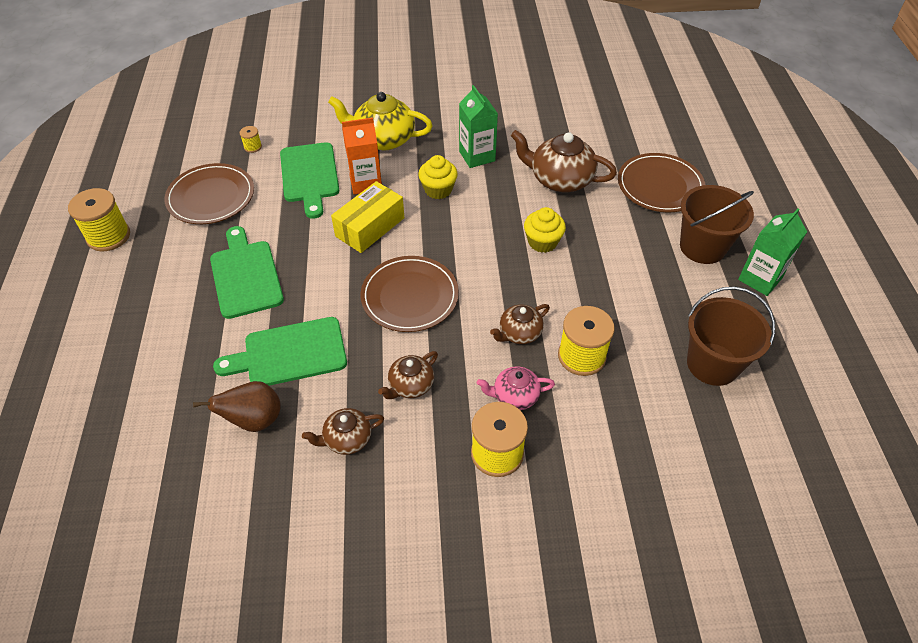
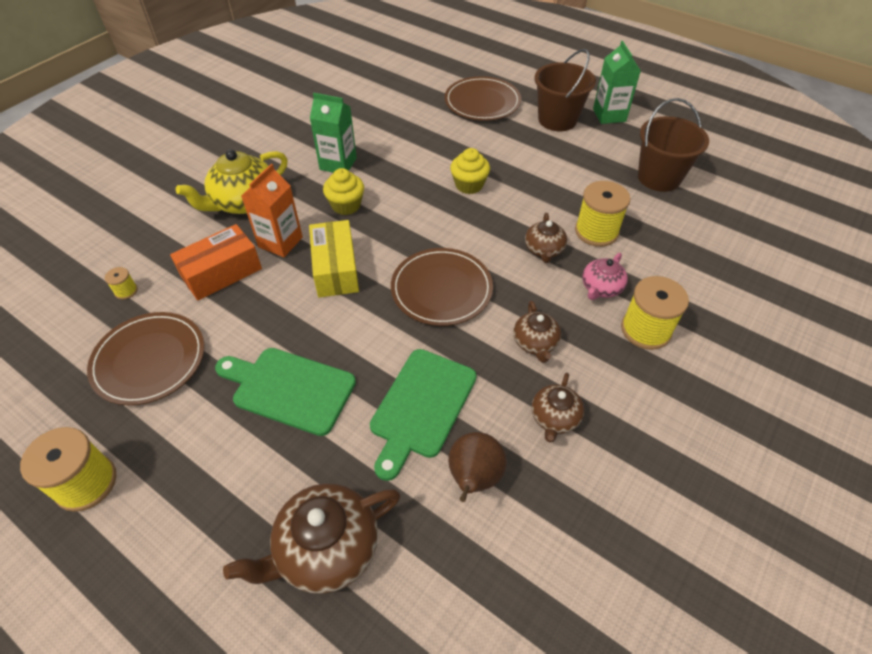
camera: 50 degrees left, 0 degrees up
(309, 176) = (222, 273): green cutting board -> orange box
(560, 179) = (418, 140): brown teapot -> brown teapot (326, 549)

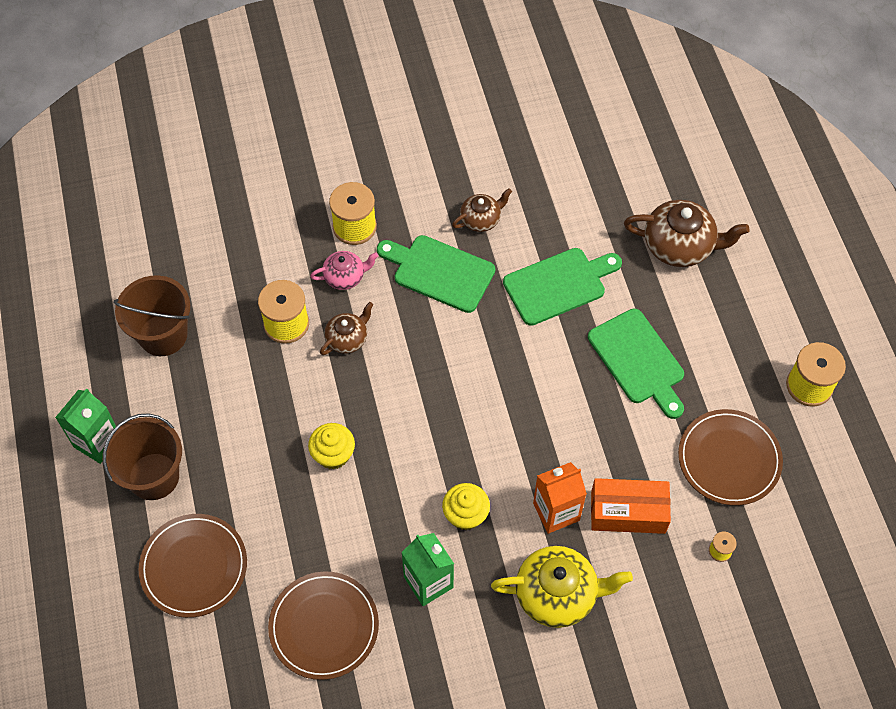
camera: 140 degrees left, 10 degrees up
(336, 269) = (530, 444): yellow box -> none
(441, 289) = (463, 362): brown plate -> brown plate (324, 626)
(474, 478) = (564, 222): brown pear -> none
(535, 343) = (439, 272): brown teapot -> green cutting board

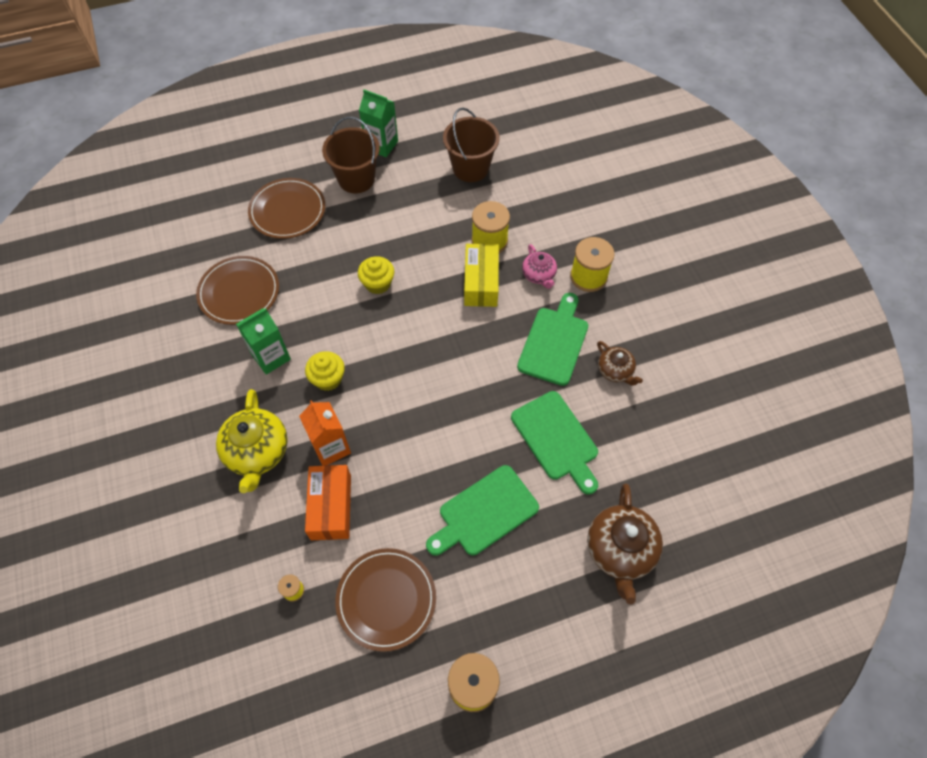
camera: 85 degrees right, 0 degrees up
(347, 338) = (481, 282): brown teapot -> yellow box

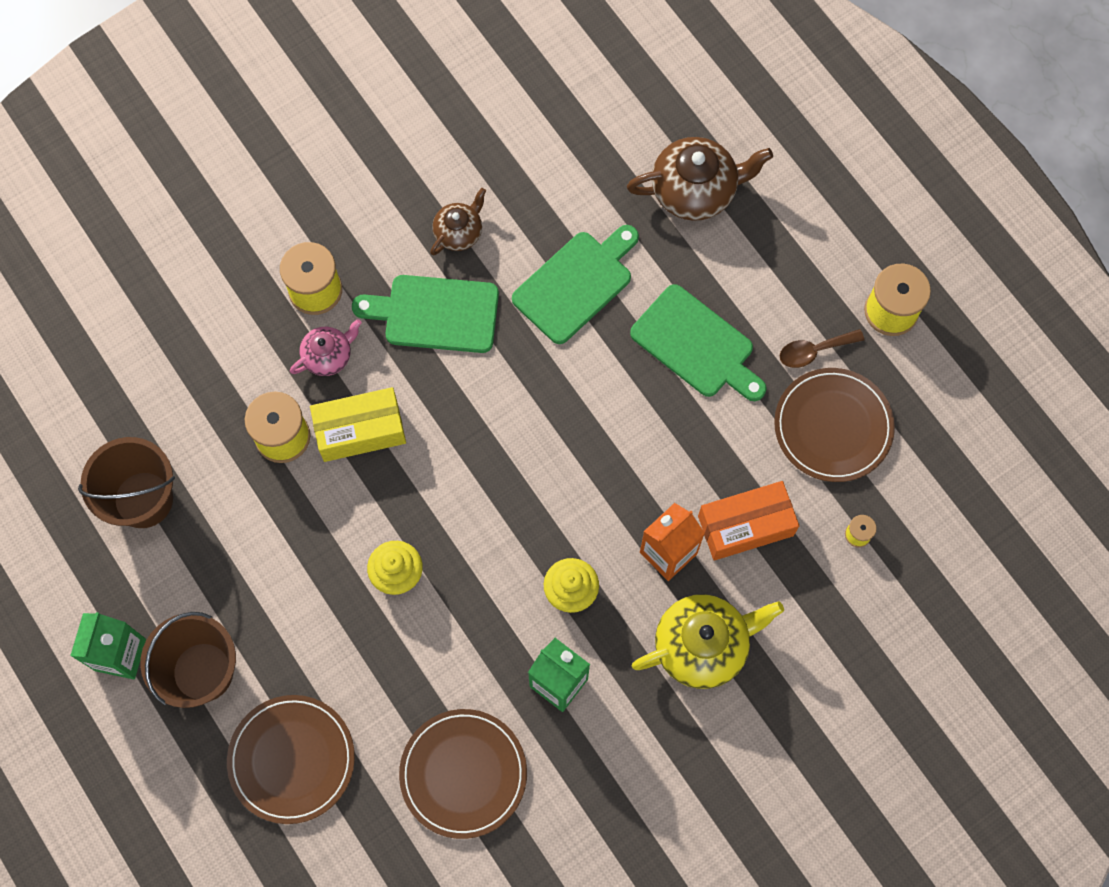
camera: 105 degrees left, 10 degrees up
(455, 605) = (814, 351): none -> brown spoon

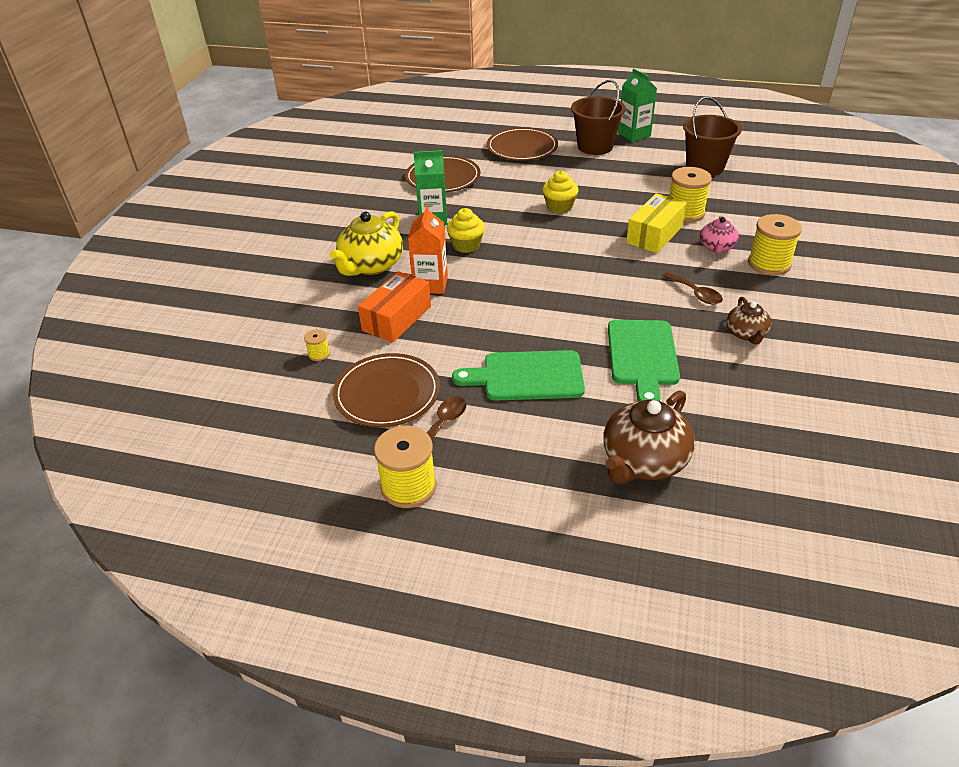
camera: 140 degrees right, 30 degrees down
(435, 313) = (696, 294): green cutting board -> brown spoon

